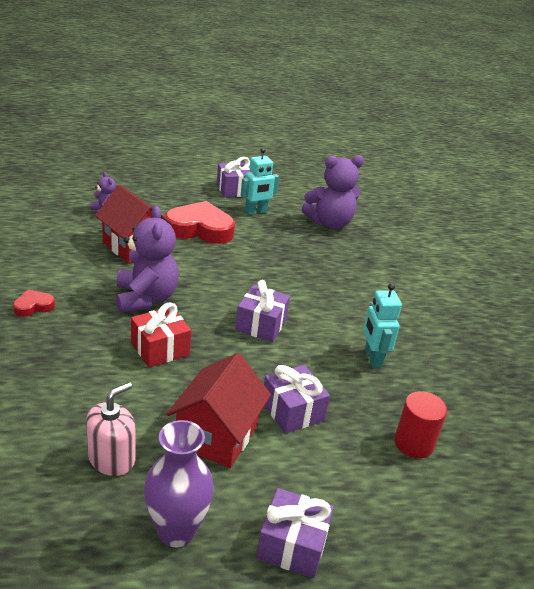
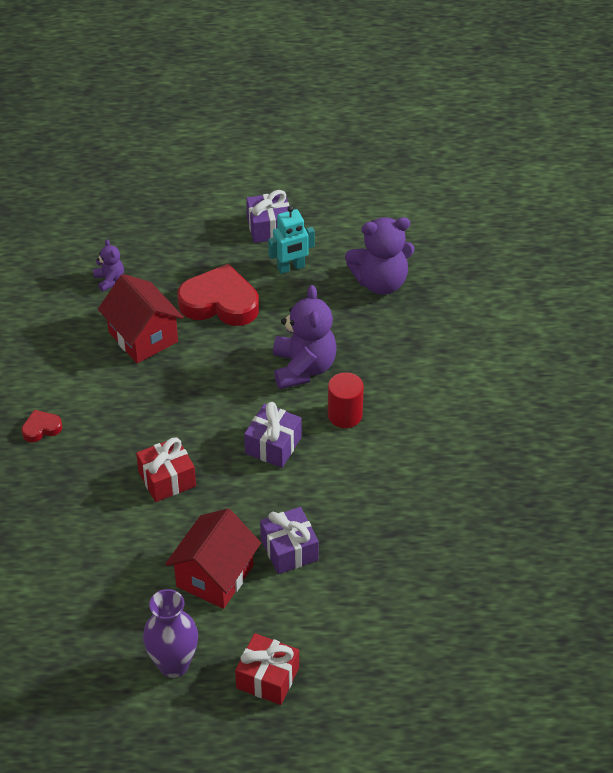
camera: 10 degrees right, 15 degrees up
(112, 459) = (121, 599): pink soap dispenser -> none
(146, 298) = (154, 413): purple teddy bear -> purple teddy bear (303, 368)
(292, 545) = (267, 678): purple gift -> red gift
(372, 358) = (384, 486): turquoise robot -> none
(413, 443) = (399, 584): red cylinder -> red cylinder (345, 415)

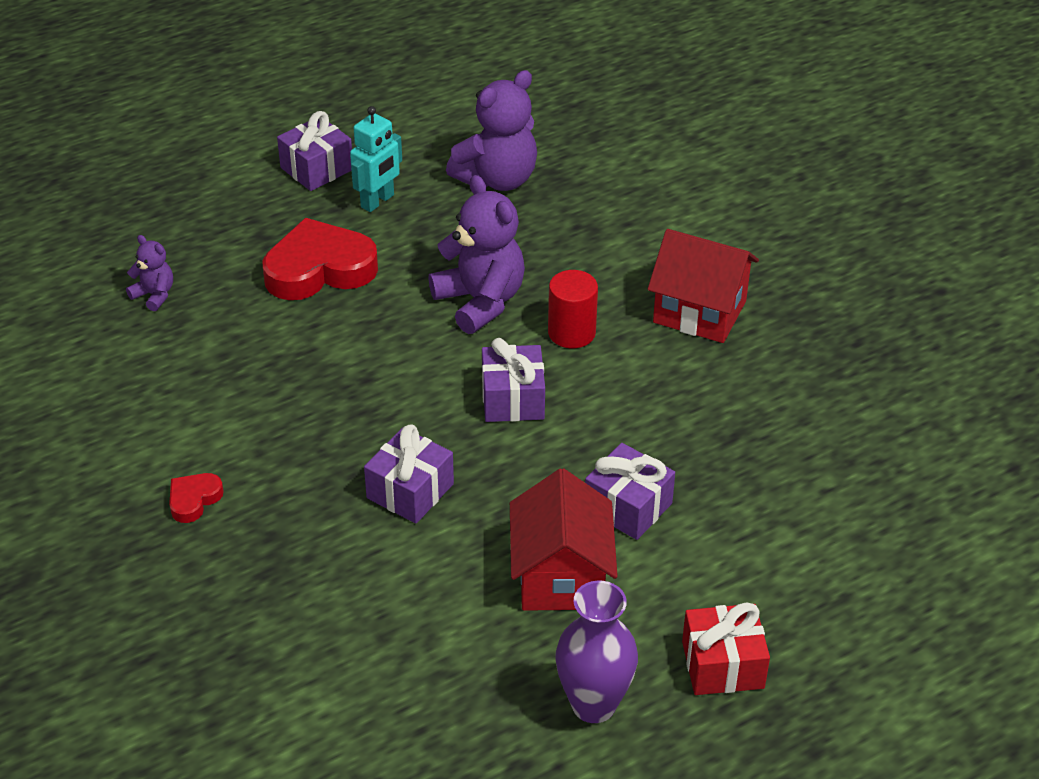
camera: 30 degrees left, 5 degrees down
(143, 337) = (250, 342): red house -> red house (699, 312)
(167, 479) = (410, 491): red gift -> purple gift

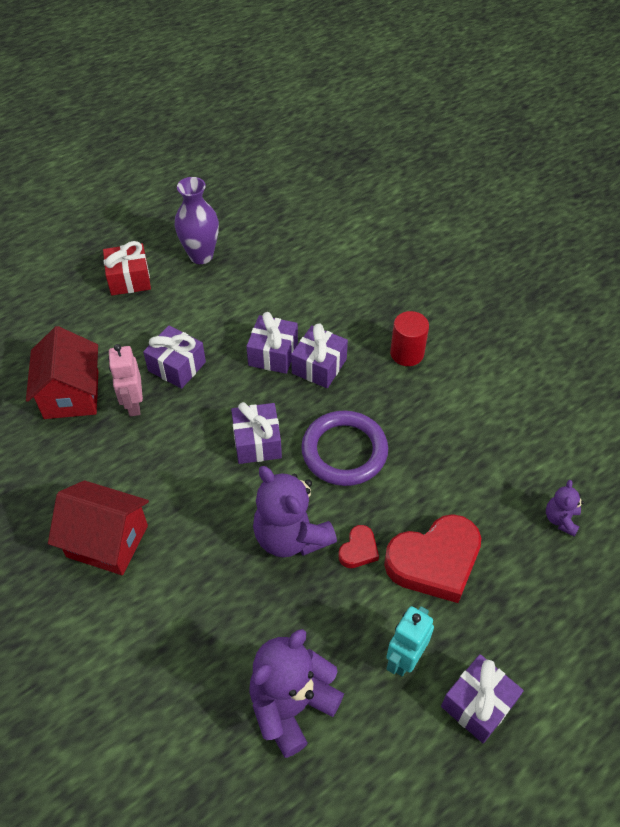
camera: 175 degrees right, 10 degrees up
(154, 295) = (561, 519): purple teddy bear -> purple teddy bear turned 75 degrees clockwise
(194, 500) = (455, 350): red heart -> red heart (358, 550)
(397, 381) = (344, 451): none -> purple ring
(478, 514) = (273, 354): none -> purple gift
(561, 576) = (219, 320): red house -> red house (71, 394)
(571, 332) = (214, 509): red cylinder -> red cylinder (407, 353)
(688, 458) = (133, 404): none -> pink robot

